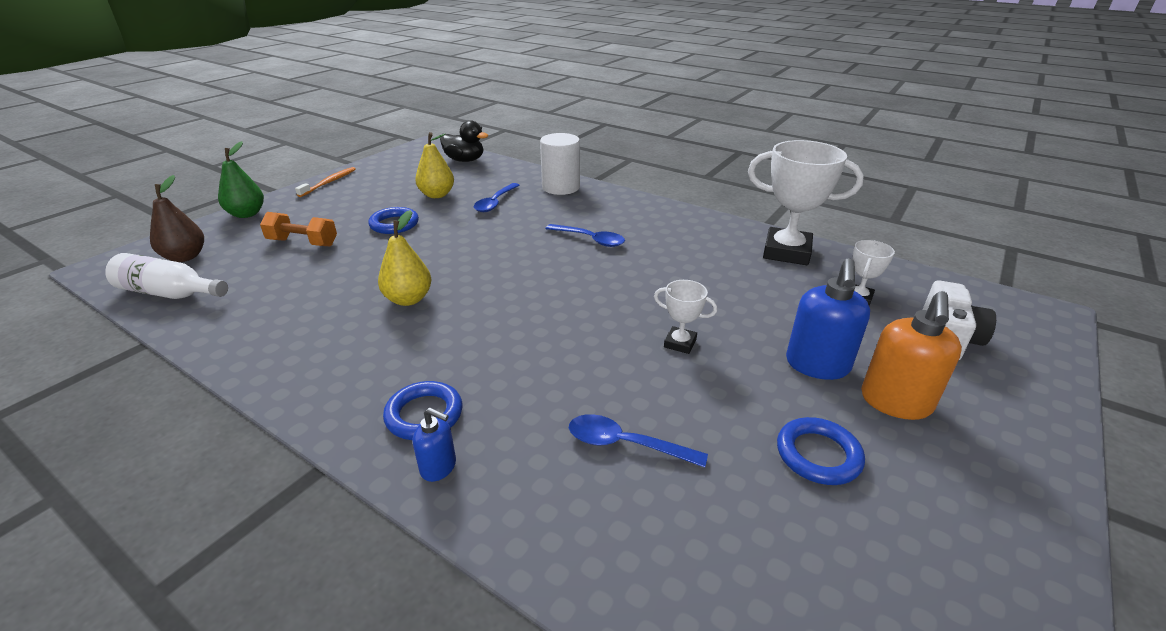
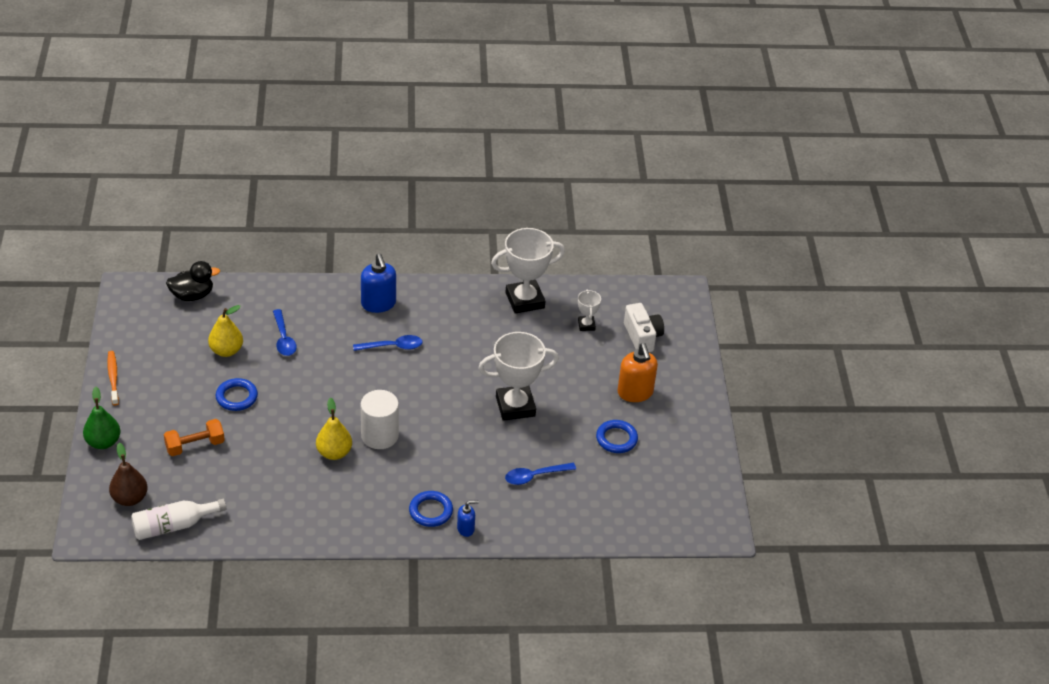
camera: 40 degrees left, 10 degrees up
(561, 187) = (314, 297): white cylinder -> white cylinder (379, 436)
(680, 343) = (515, 406): white trophy -> white trophy, size x2.05
(817, 365) = (590, 387): blue soap dispenser -> blue soap dispenser (378, 304)

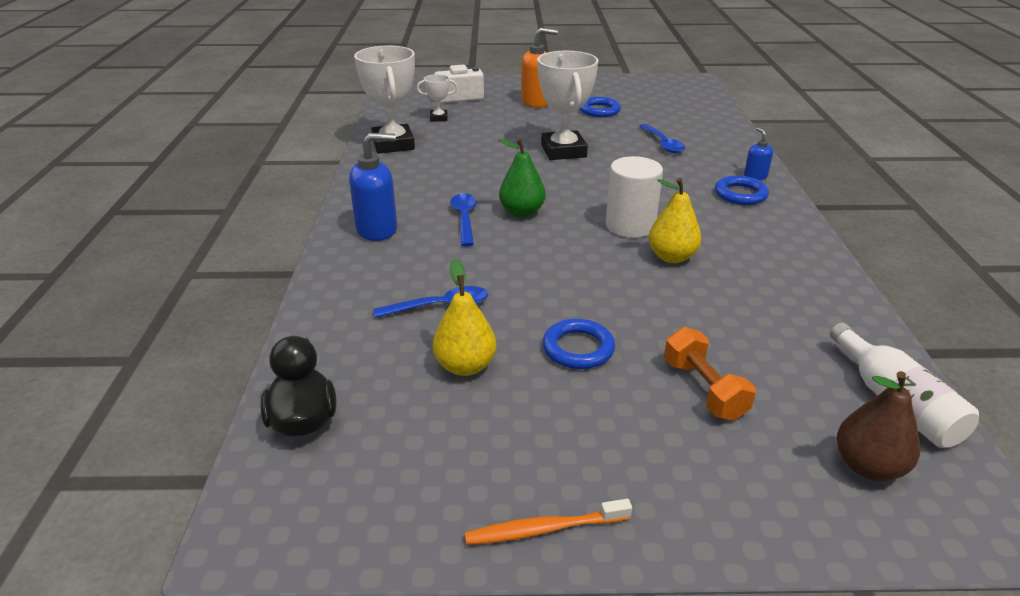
camera: 85 degrees left, 10 degrees down
(103, 442) = (740, 525): green pear -> green pear (522, 212)

